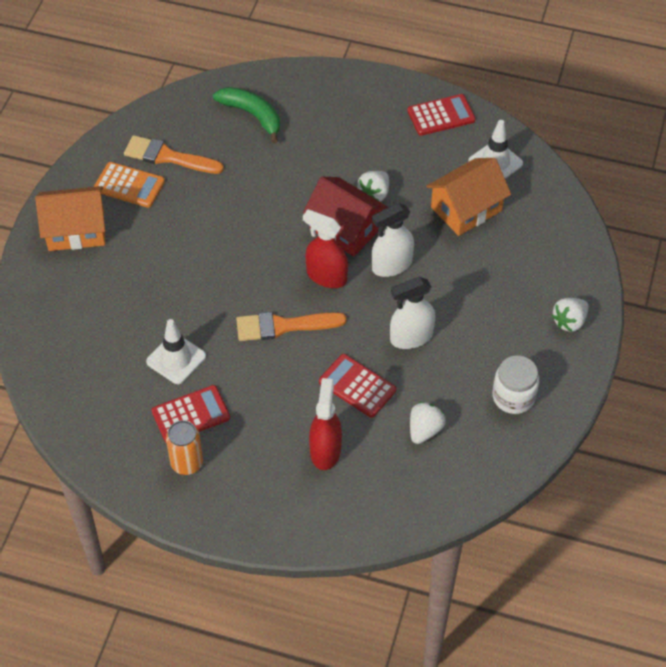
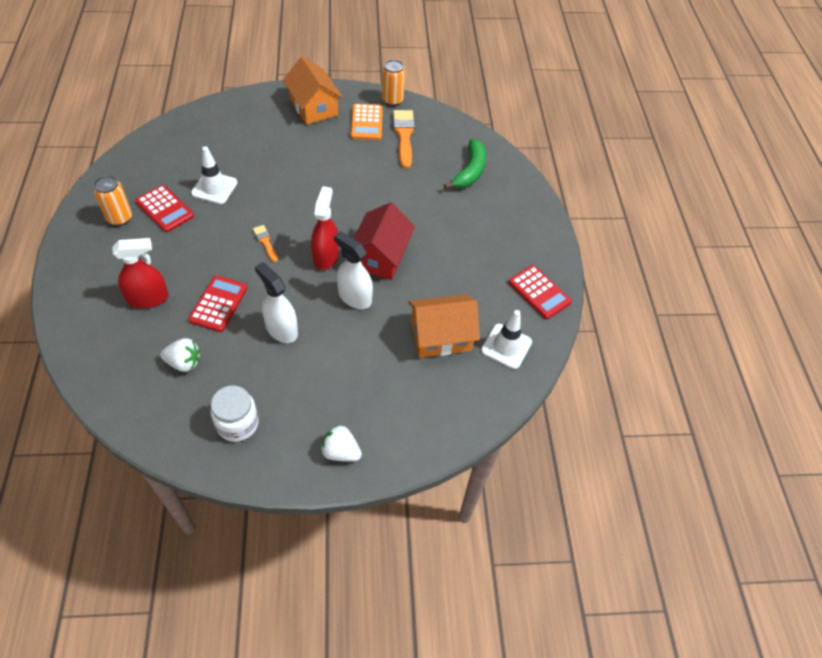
camera: 65 degrees right, 0 degrees up
(100, 150) = (392, 100): none -> orange can
(283, 326) = (265, 242): orange brush -> orange brush, size x0.53
(374, 194) = (426, 267): white strawberry -> none
(466, 209) = (440, 336): orange house -> orange house turned 45 degrees counterclockwise

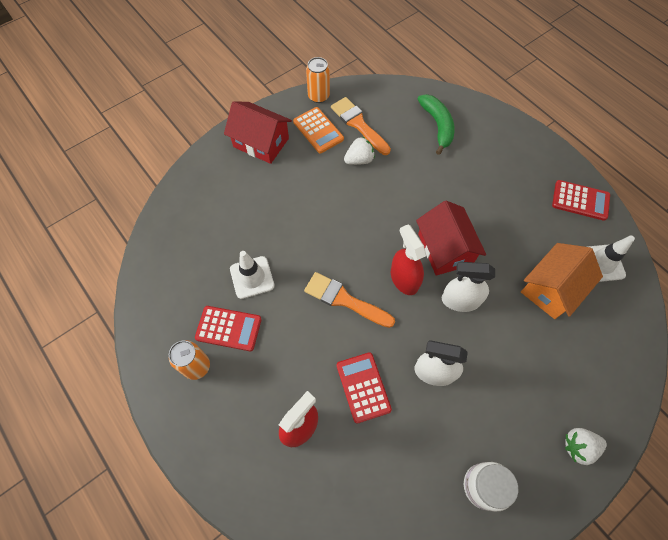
camera: 30 degrees left, 10 degrees up
(184, 362) = (389, 465): white strawberry -> white strawberry (359, 160)
(265, 242) = (344, 300): orange brush -> orange brush, size x1.89
(313, 107) = (261, 142): orange house -> red house

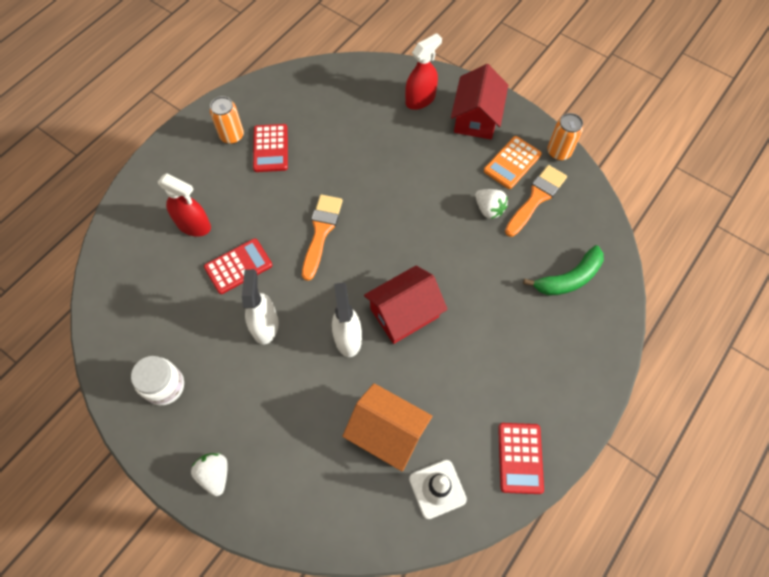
camera: 75 degrees right, 0 degrees up
(252, 277) = (324, 152): white traffic cone -> none
(404, 279) = (358, 280): red spray bottle -> red spray bottle (420, 99)

